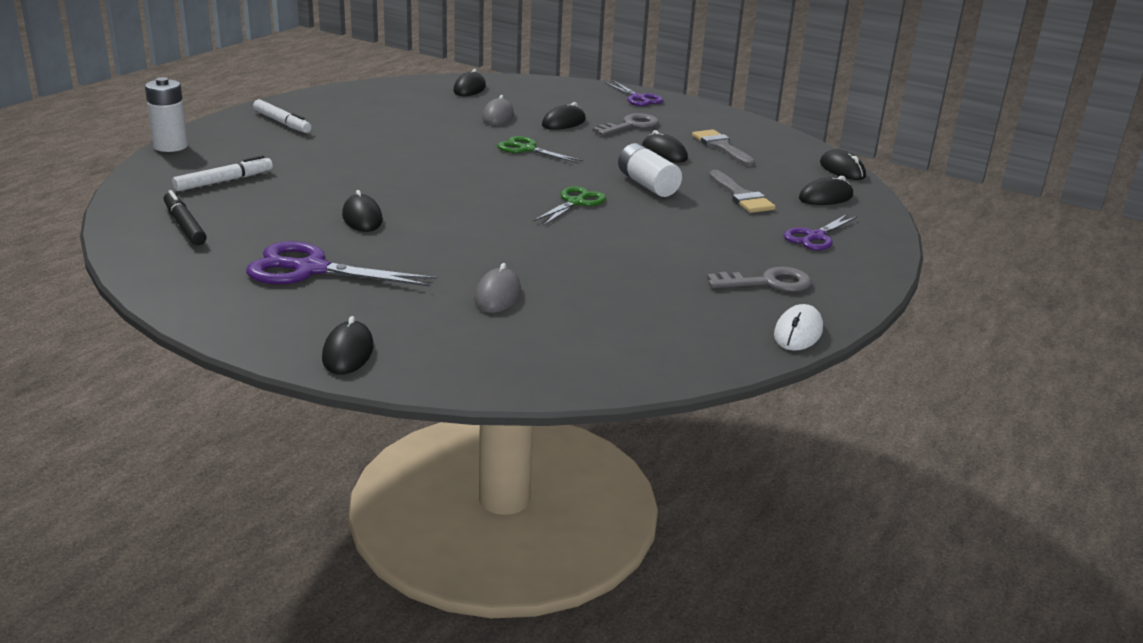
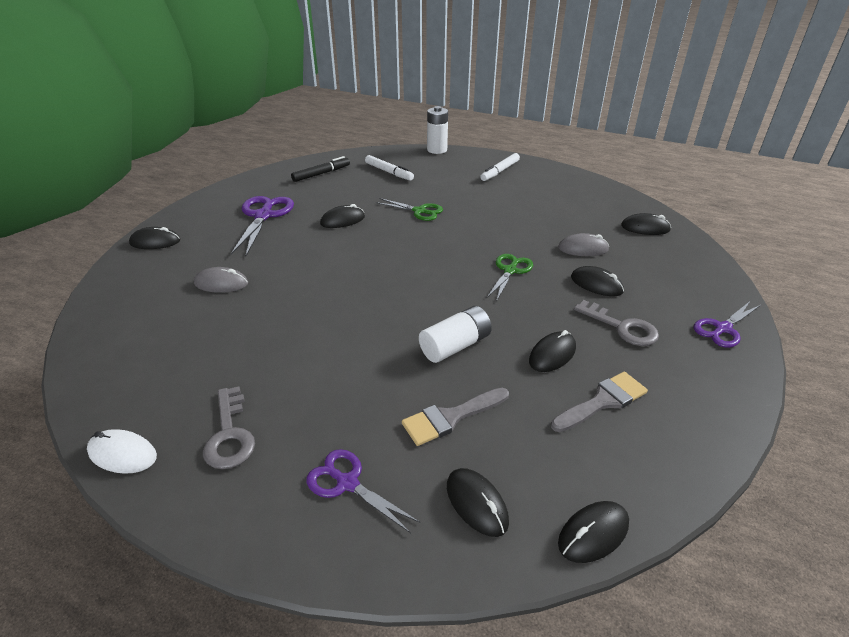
camera: 85 degrees right, 10 degrees up
(575, 202) = (396, 305): green scissors -> green scissors (419, 211)

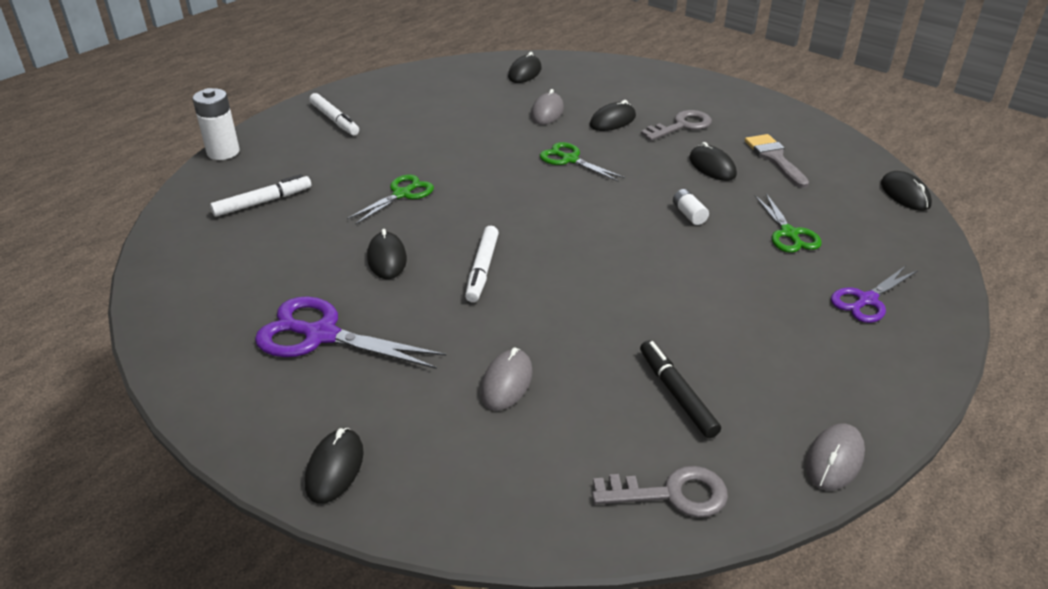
camera: 75 degrees left, 0 degrees up
(122, 454) = (834, 460): white mouse -> grey mouse
(229, 435) = (806, 374): grey key -> grey key (671, 494)
(321, 174) = (212, 265): black marker -> black marker (677, 394)
(340, 255) = (482, 269): none -> white marker
(450, 417) = (789, 234): grey brush -> green scissors
(455, 346) = (689, 214): white battery -> white battery, size x0.56
(476, 503) = (883, 237): black mouse -> none
(723, 329) = (694, 86): purple scissors -> none

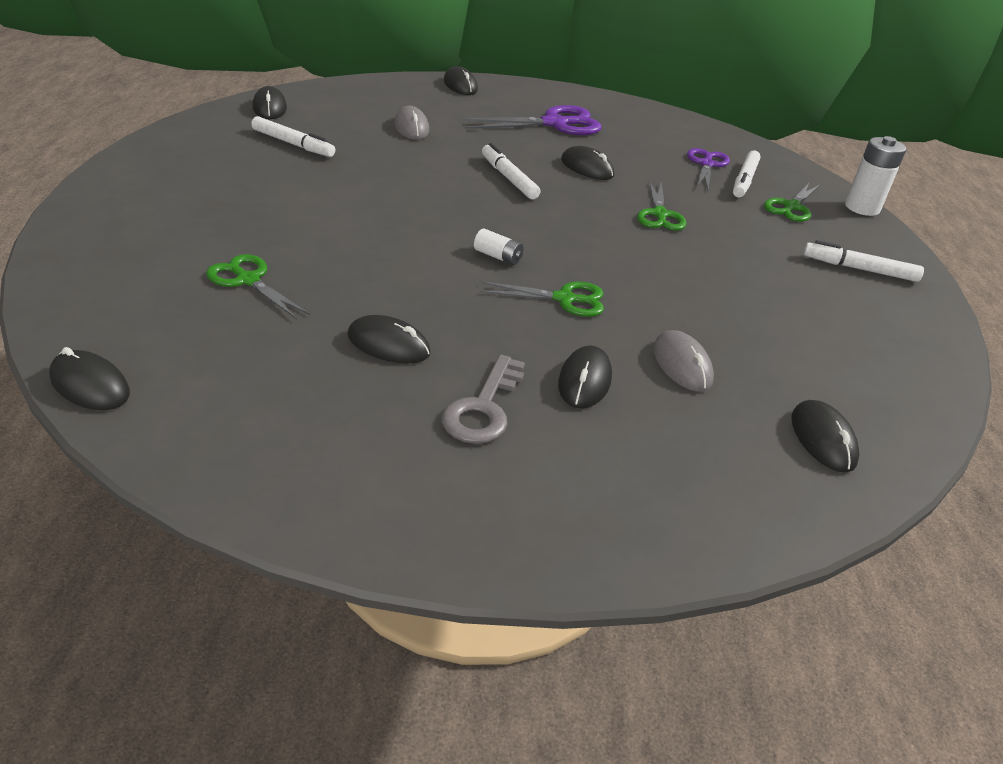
camera: 140 degrees right, 0 degrees up
(279, 169) = (791, 207): none -> green scissors
(671, 494) = (269, 108): grey key -> black mouse
(677, 394) = (293, 144): black marker -> white marker
(689, 214) = (373, 271): white battery -> white battery (498, 256)
(774, 158) = (308, 390): grey brush -> none
(834, 460) = (167, 137): grey mouse -> none
(866, 300) = (147, 235): purple scissors -> purple scissors (706, 164)

